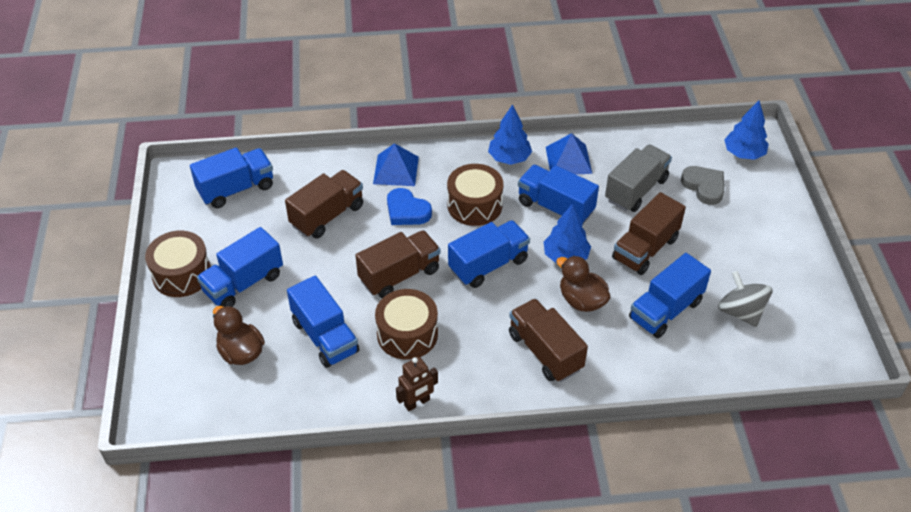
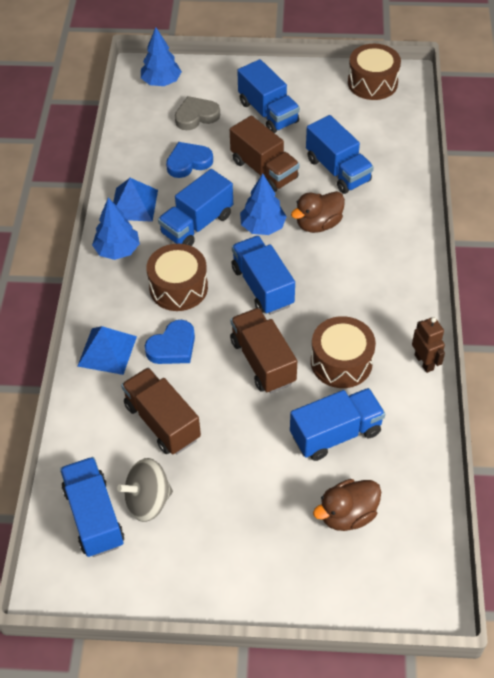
camera: 80 degrees left, 5 degrees up
(182, 274) = (223, 578): brown drum -> brown drum (372, 83)
(243, 283) = (249, 511): blue truck -> blue truck (268, 112)
(545, 351) = (374, 259): brown truck -> none
(636, 190) = (188, 162): grey truck -> blue heart
(740, 312) = (346, 124): grey spinning top -> grey spinning top (148, 501)

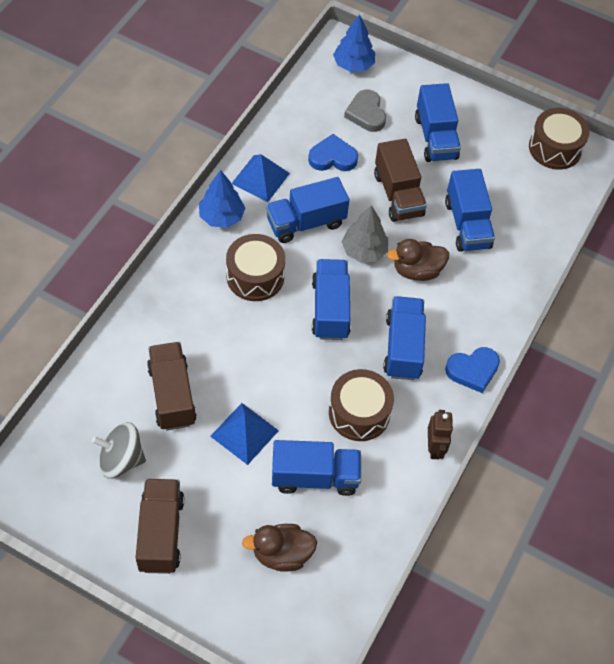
camera: 20 degrees right, 5 degrees up
(94, 516) = (70, 452): blue truck -> blue truck (403, 347)
(107, 351) = (161, 308): blue pyramid -> blue pyramid (244, 433)
(172, 346) = (219, 330): blue heart -> blue heart (473, 370)
(196, 116) = (366, 113): grey heart -> grey heart turned 105 degrees counterclockwise
(263, 227) = (364, 251): blue tree -> grey tree
(263, 361) = (290, 380): brown truck -> brown truck (161, 533)

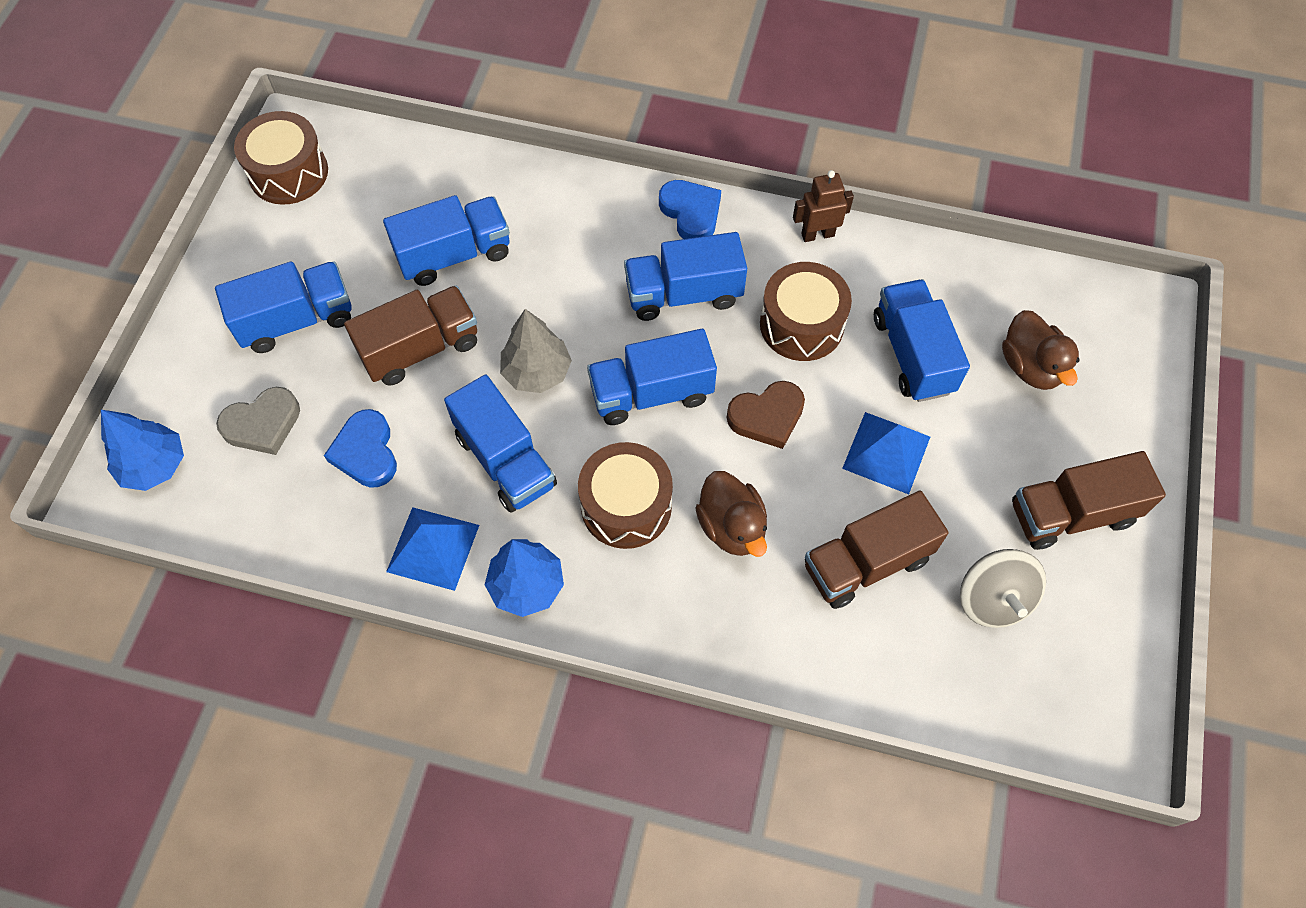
camera: 100 degrees left, 5 degrees up
(293, 370) = (767, 416): none -> brown heart
(417, 270) = (552, 301): brown duck -> brown duck (732, 527)

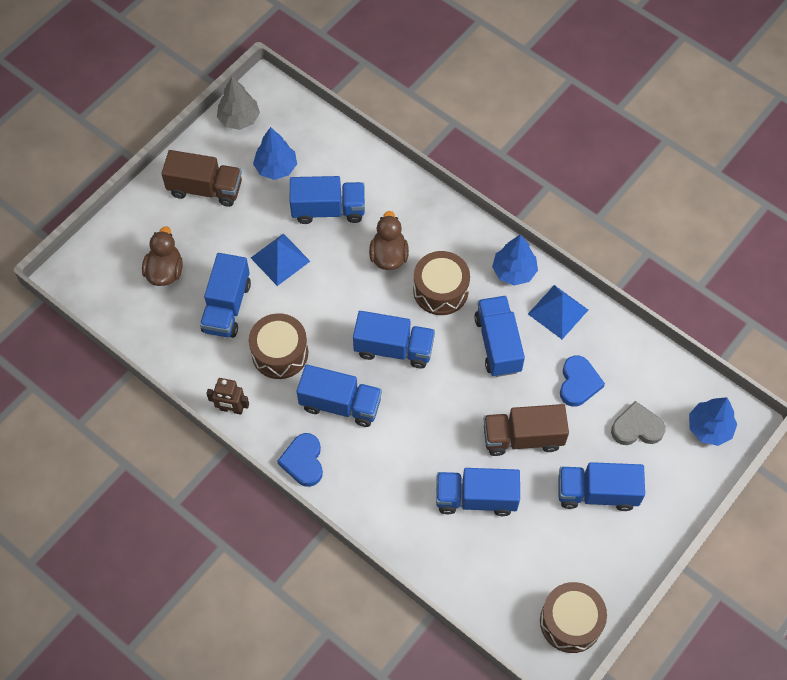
camera: 155 degrees left, 0 degrees up
(537, 372) = (456, 391): grey tree -> grey tree (239, 119)
(767, 416) = (334, 306): brown heart -> none
(866, 563) = (328, 210): brown truck -> blue truck
(993, 599) = (276, 168): grey spinning top -> blue tree

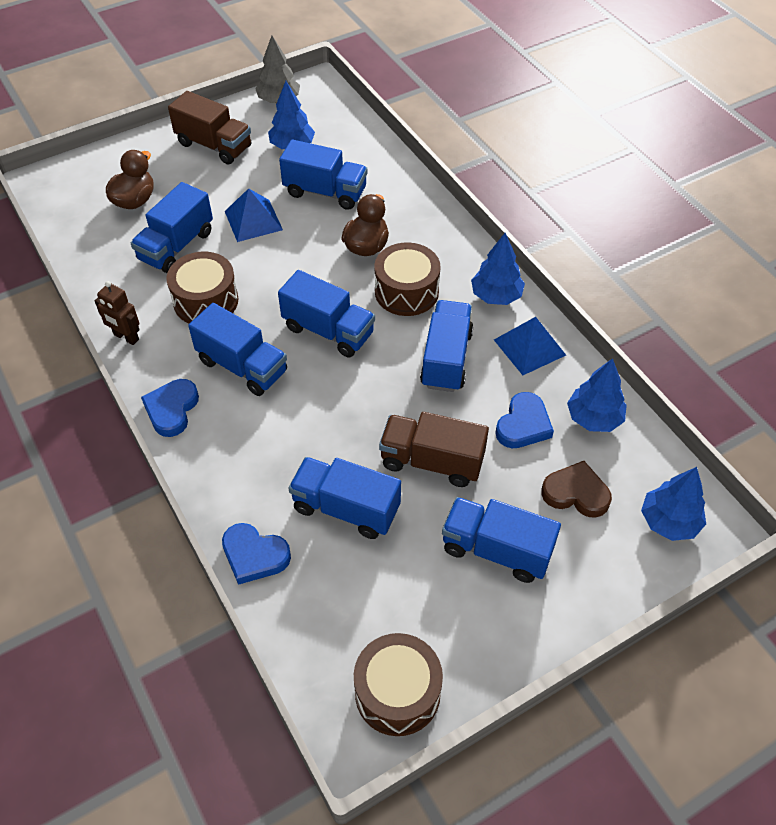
camera: 20 degrees right, 10 degrees down
(426, 558) = (254, 555): none -> blue heart
(628, 359) = (594, 418): none -> blue tree
(637, 427) = (576, 493): grey heart -> brown heart

